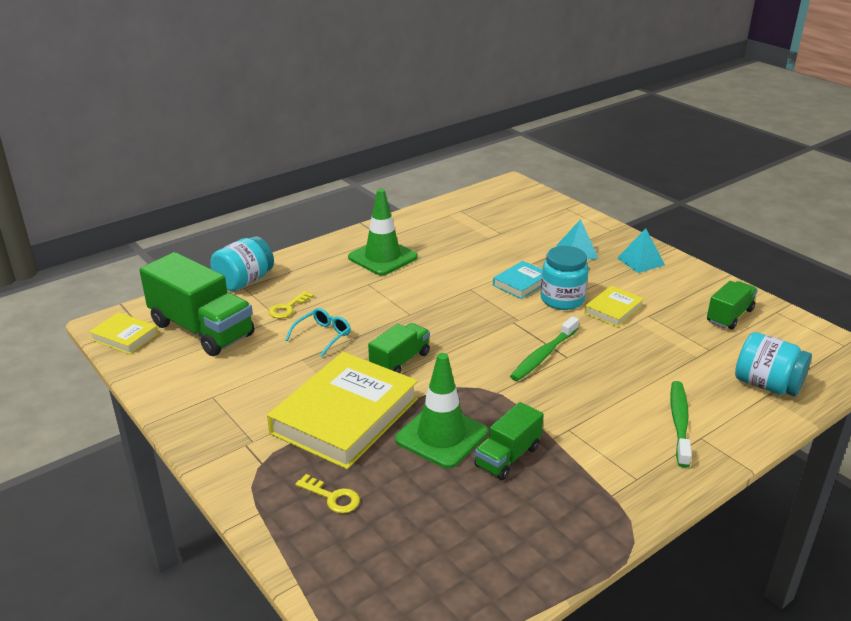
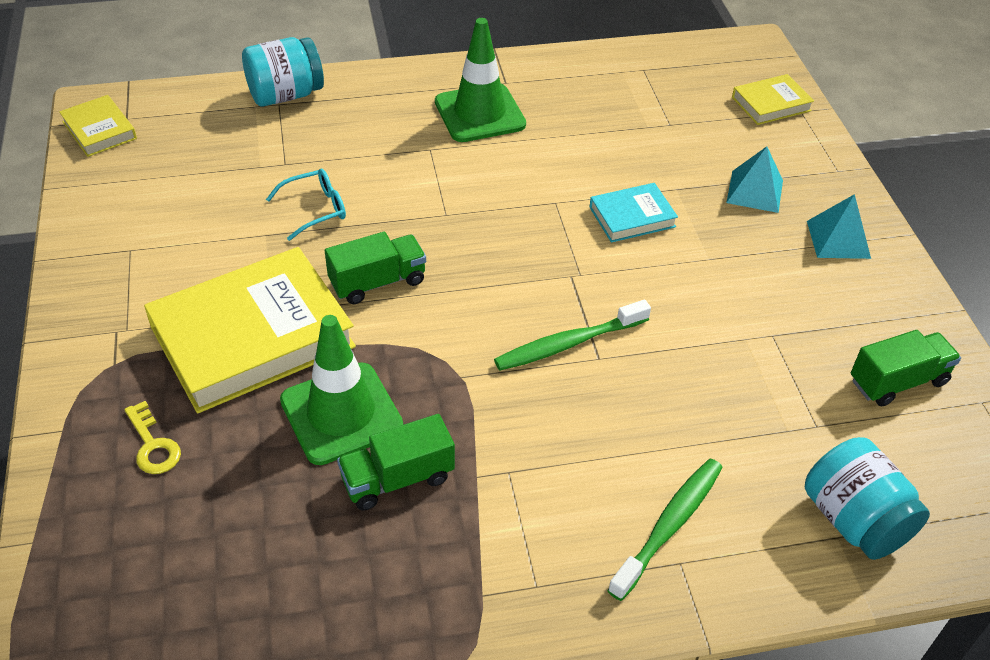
camera: 25 degrees right, 15 degrees up
(202, 329) = (187, 150): green truck -> none
(288, 308) = (306, 152): yellow key -> none
(562, 299) = (667, 264): turquoise jar -> none
(613, 310) = (727, 307): yellow book -> yellow book (771, 104)

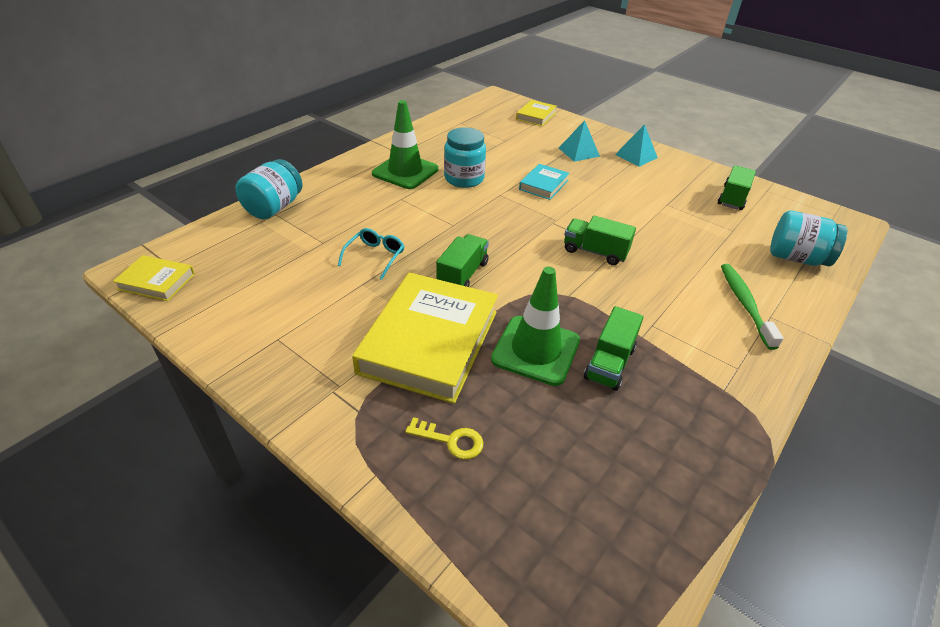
camera: 40 degrees left, 5 degrees down
(538, 157) = (464, 179): none -> turquoise jar
(569, 343) = (595, 252): green toothbrush -> green truck

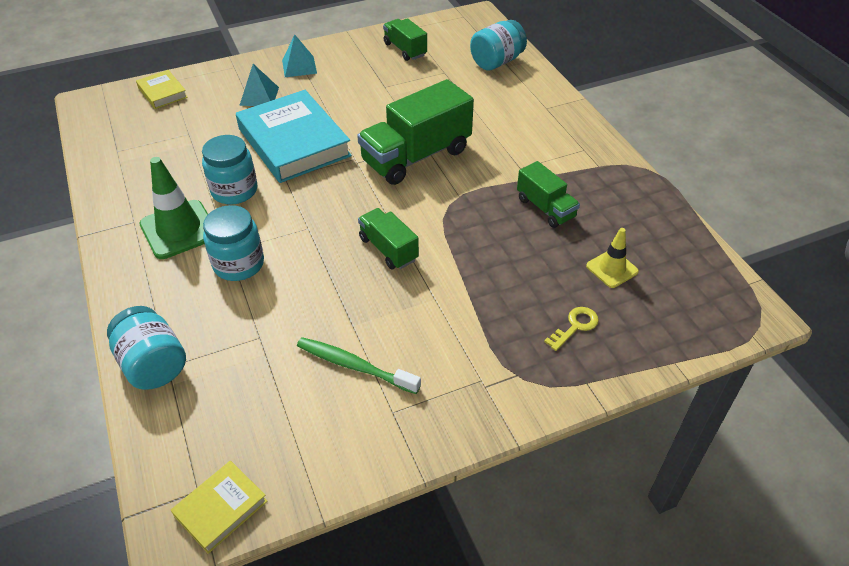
camera: 60 degrees left, 5 degrees up
(375, 256) = (316, 302): turquoise glasses -> none
(390, 207) = (239, 264): none -> turquoise jar
(429, 341) = (462, 302): yellow book -> none
(536, 350) = (509, 241): green traffic cone -> none
(543, 185) = (294, 142): turquoise book -> turquoise book, size x2.09
(563, 450) = (612, 269): none -> yellow traffic cone
(595, 252) = (416, 156): green truck -> green truck, size x1.82
(745, 304) = (528, 112): green toothbrush -> green toothbrush (355, 366)

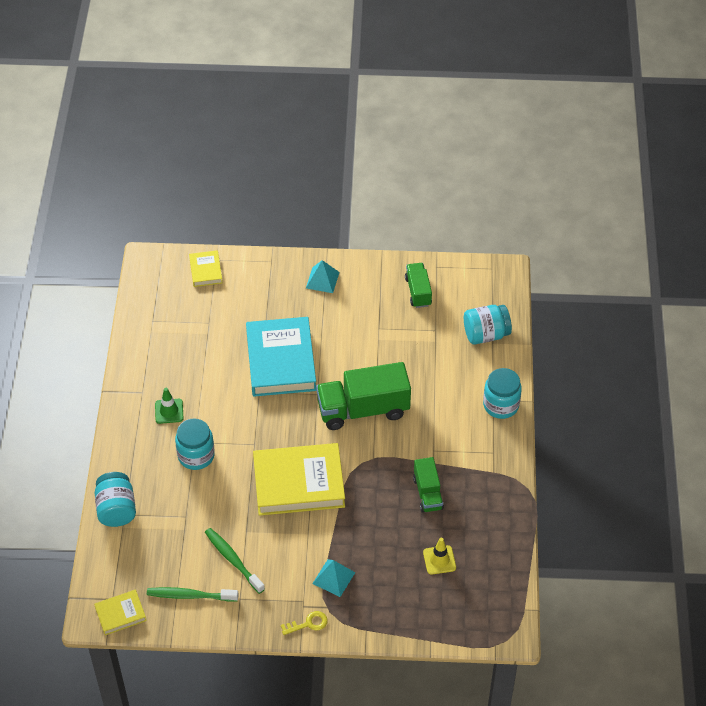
camera: 25 degrees right, 5 degrees up
(179, 229) = (169, 411): green traffic cone -> green traffic cone, size x0.58
(234, 191) = (219, 391): turquoise jar -> turquoise jar (501, 405)
(259, 96) = (276, 302): turquoise pyramid -> turquoise pyramid (333, 578)
(318, 437) = (190, 596): none -> green toothbrush
(388, 249) = (299, 483): green truck -> yellow book
(575, 326) = (385, 590): yellow key -> yellow key (308, 623)

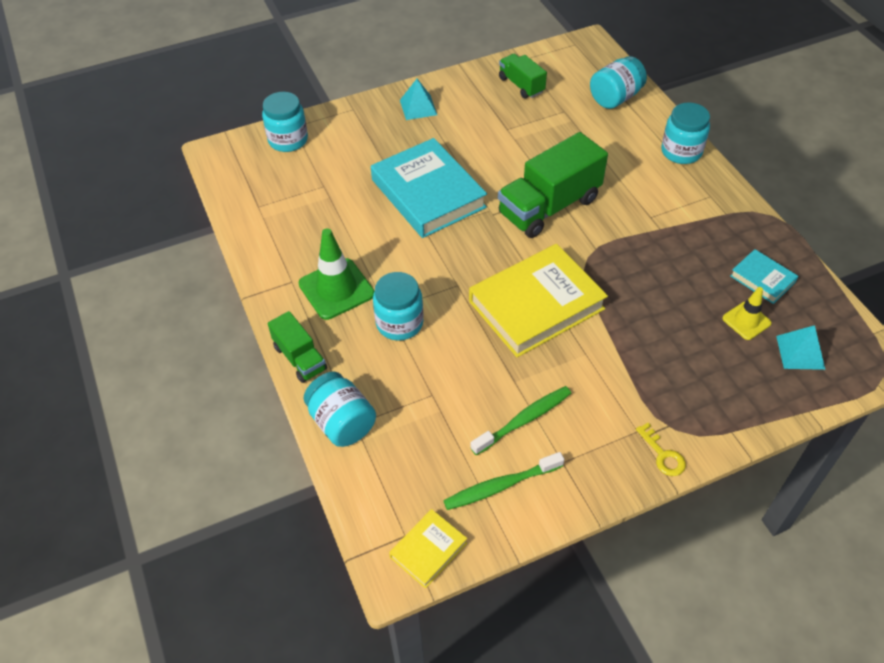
camera: 25 degrees left, 0 degrees up
(169, 411) = (336, 289): green traffic cone -> green traffic cone, size x1.72
(206, 270) = (288, 140): yellow book -> turquoise jar
(233, 560) = (523, 420): green toothbrush -> green toothbrush turned 120 degrees clockwise
(308, 623) = (663, 454): yellow key -> yellow key turned 105 degrees clockwise
(333, 578) = (651, 389): turquoise pyramid -> turquoise pyramid (800, 352)
(428, 493) = (679, 259): green truck -> green truck (300, 358)
(477, 534) = (762, 279): none -> turquoise book

